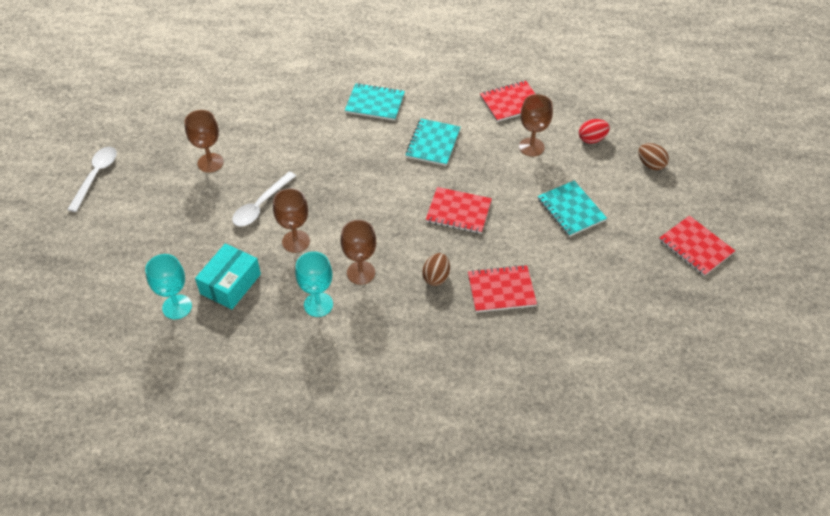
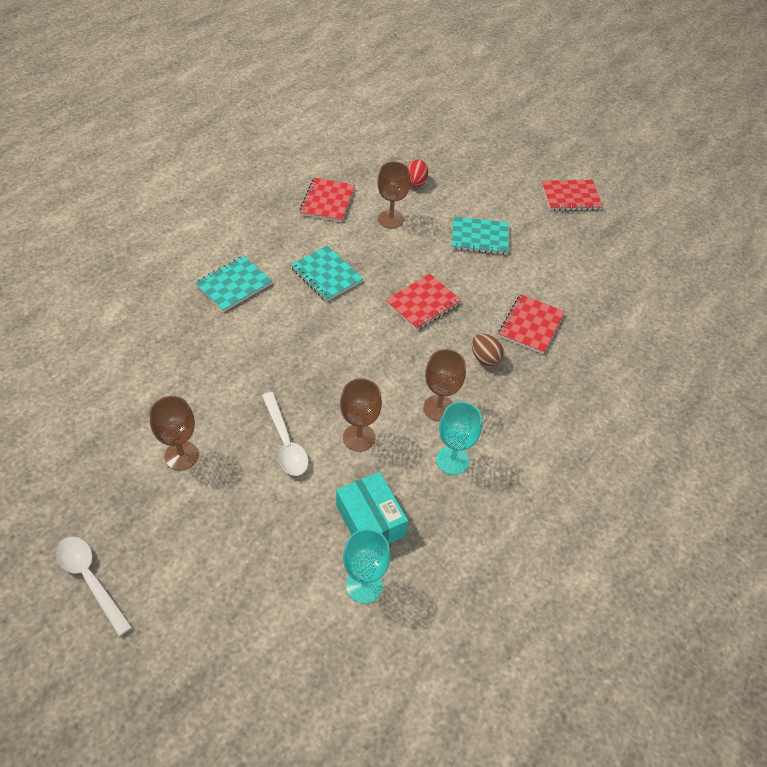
camera: 60 degrees left, 0 degrees up
(650, 164) = (471, 169): brown egg -> none

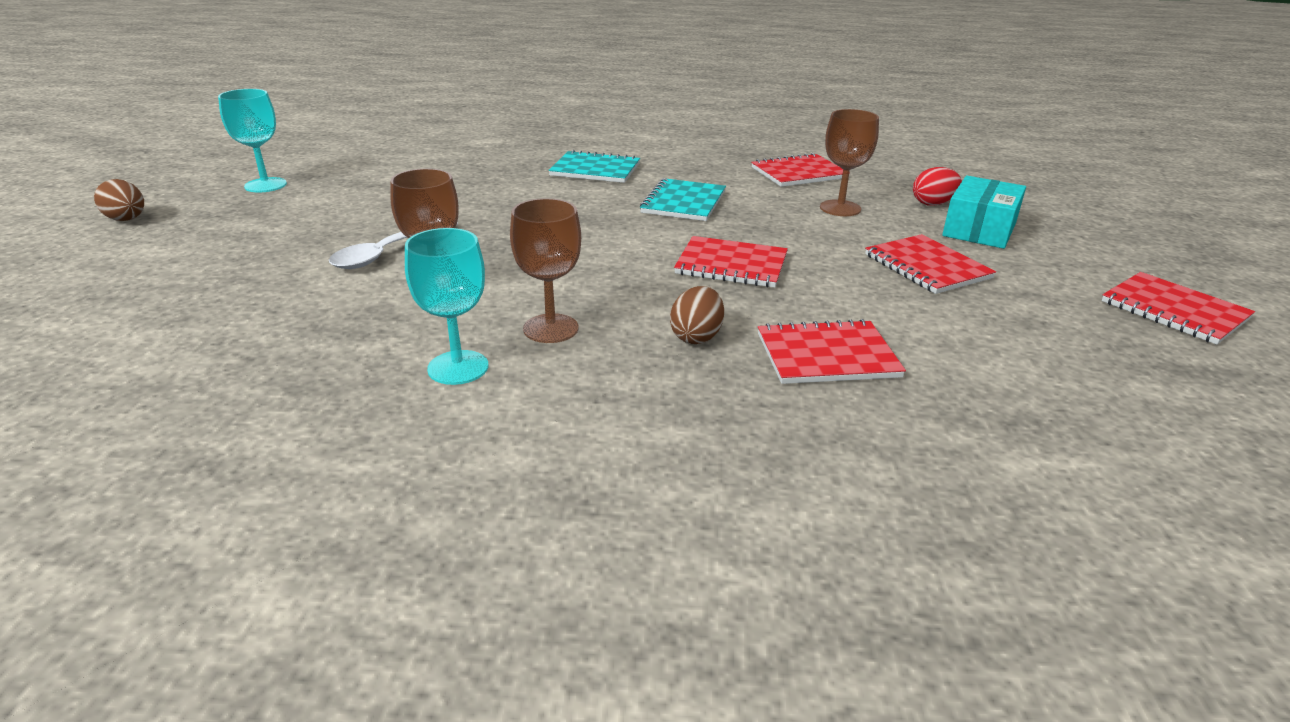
camera: 60 degrees right, 20 degrees down
(90, 579) = (127, 220): white spoon -> brown egg
(181, 456) = (323, 212): brown goblet -> none
(364, 585) = (167, 365): turquoise goblet -> turquoise goblet (265, 185)
(370, 520) = (292, 337): turquoise box -> turquoise box (979, 229)
(479, 237) = (927, 266): turquoise notebook -> red notebook

